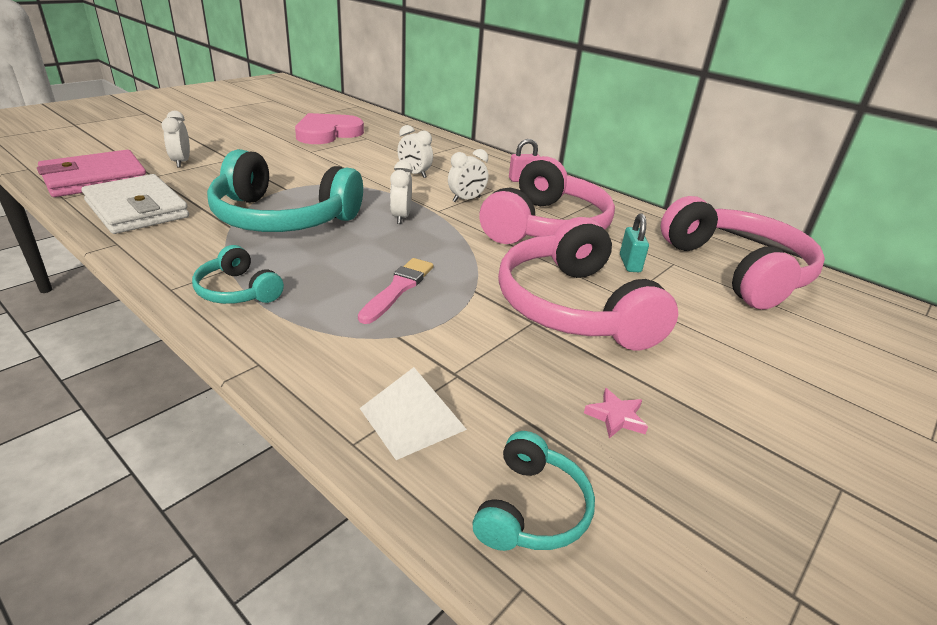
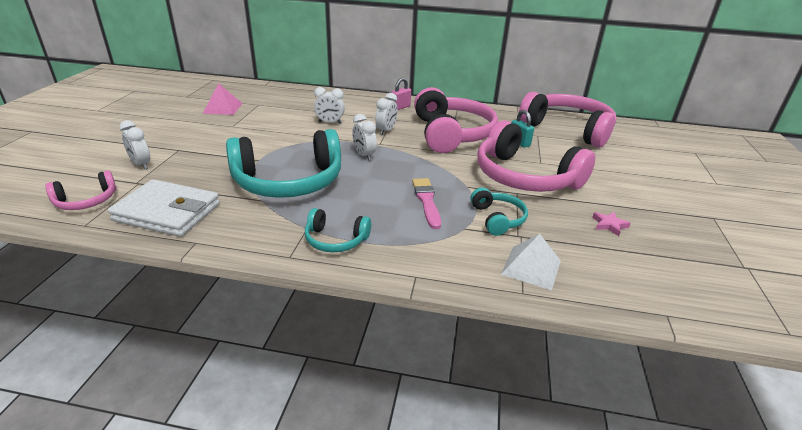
camera: 30 degrees left, 0 degrees up
(95, 179) = (86, 201): pink wallet -> pink headphones
(327, 133) = (223, 108): pink heart -> pink pyramid
(531, 509) = (630, 282): turquoise headphones -> turquoise headphones (497, 219)

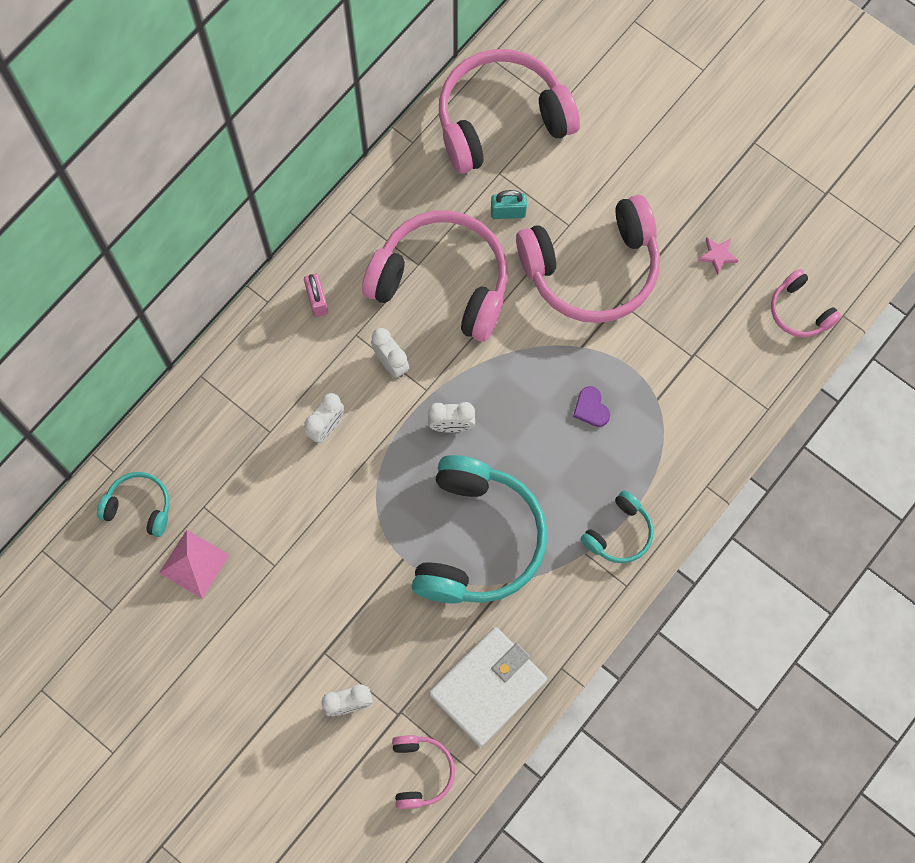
camera: 60 degrees left, 40 degrees up
(426, 201) = (591, 408): pink brush -> purple heart
(497, 219) = (656, 356): turquoise headphones -> turquoise headphones (139, 507)
(531, 267) = (741, 378): white pyramid -> none
(631, 284) = (800, 311): none -> pink headphones

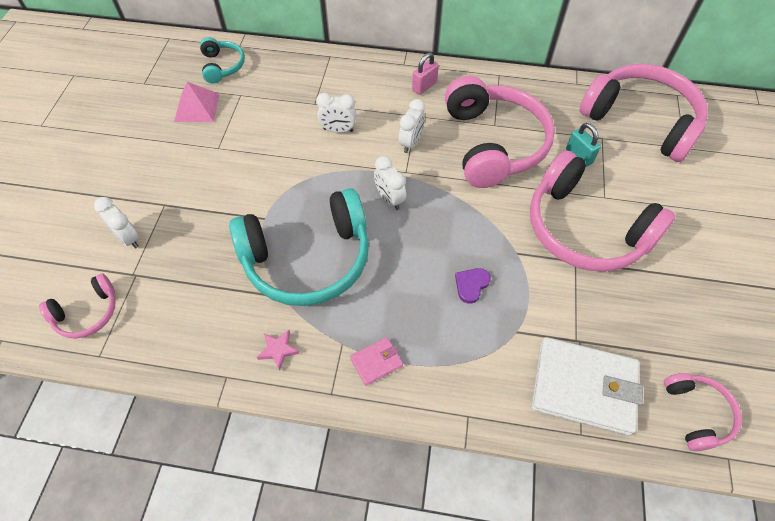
camera: 60 degrees right, 15 degrees down
(488, 687) = (183, 327): white wallet -> white wallet (583, 387)
(619, 533) = (376, 362): turquoise headphones -> pink wallet
(717, 255) = (680, 314): pink star -> pink star (278, 350)
(800, 311) = (696, 413): pink headphones -> pink headphones turned 150 degrees clockwise

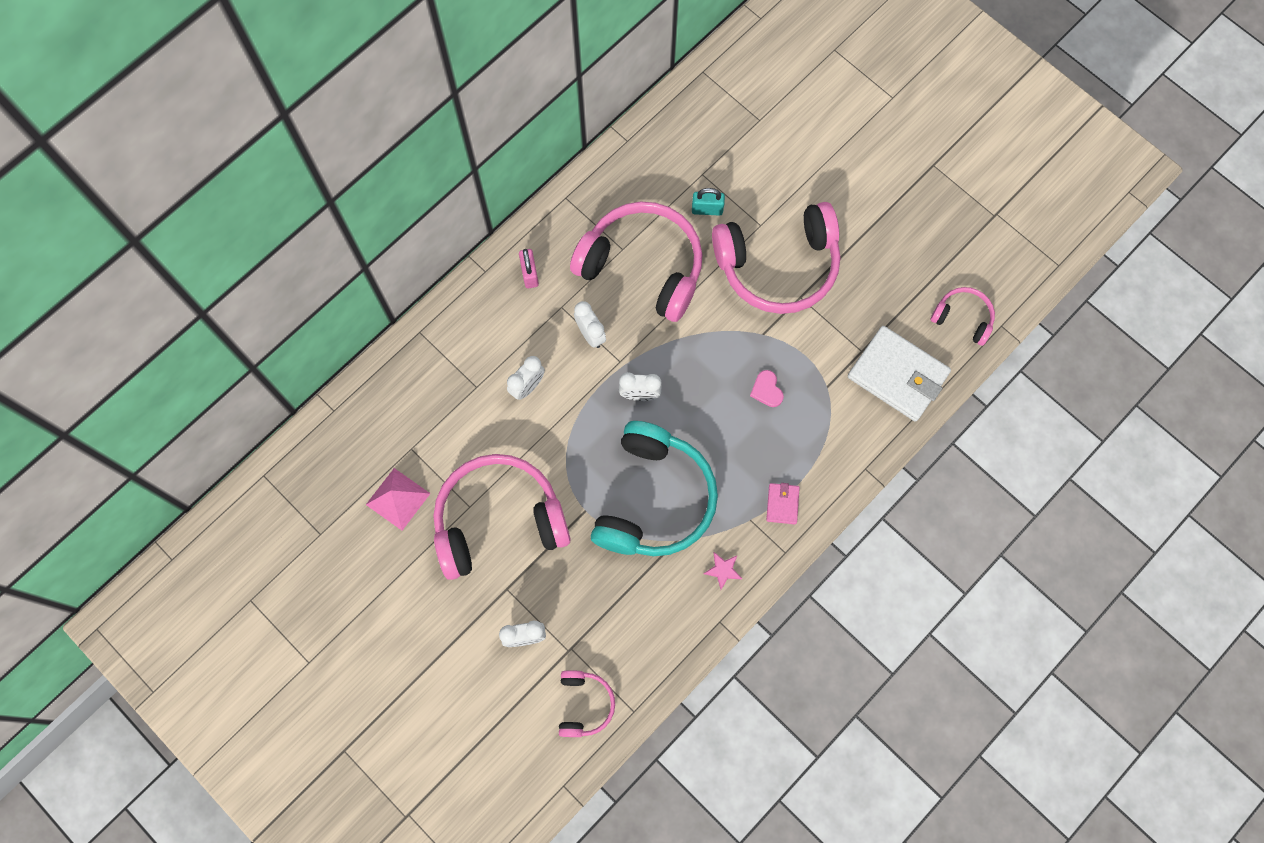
camera: 55 degrees left, 15 degrees up
(222, 66) = (353, 444): turquoise headphones -> none
(471, 285) = (766, 390): purple heart -> pink heart
(583, 387) = (897, 375): white wallet -> white wallet turned 75 degrees clockwise
(640, 121) = (708, 128): pink headphones -> pink headphones (499, 521)

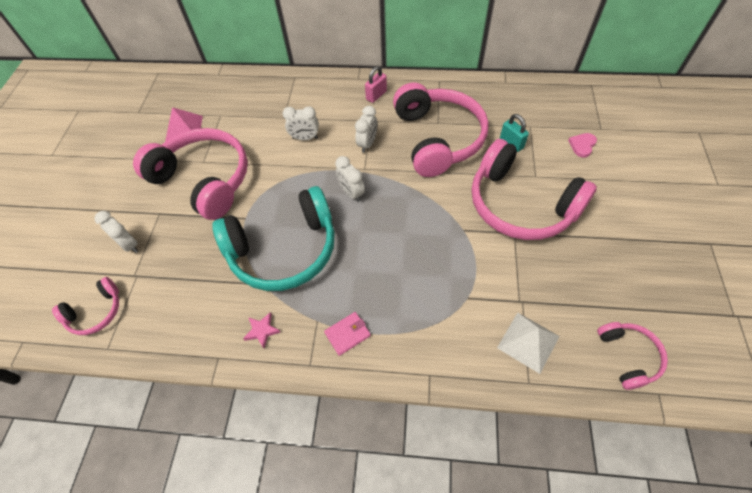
camera: 55 degrees right, 15 degrees down
(766, 390) = (426, 261): pink heart -> pink heart (582, 145)
(897, 375) = (528, 341): white wallet -> white pyramid

